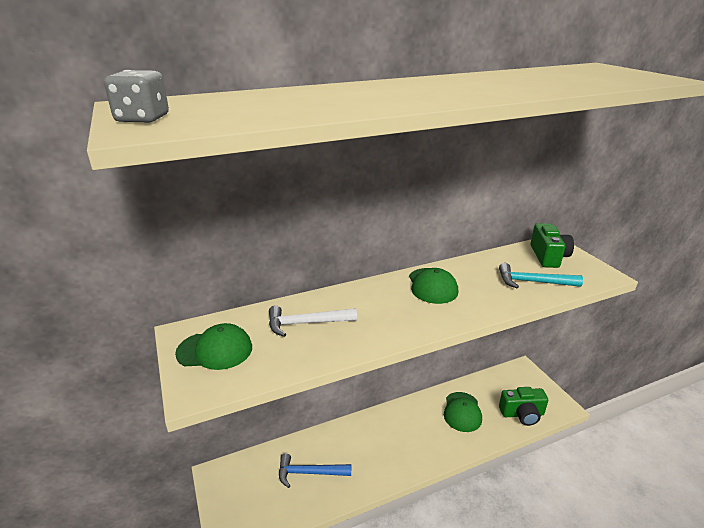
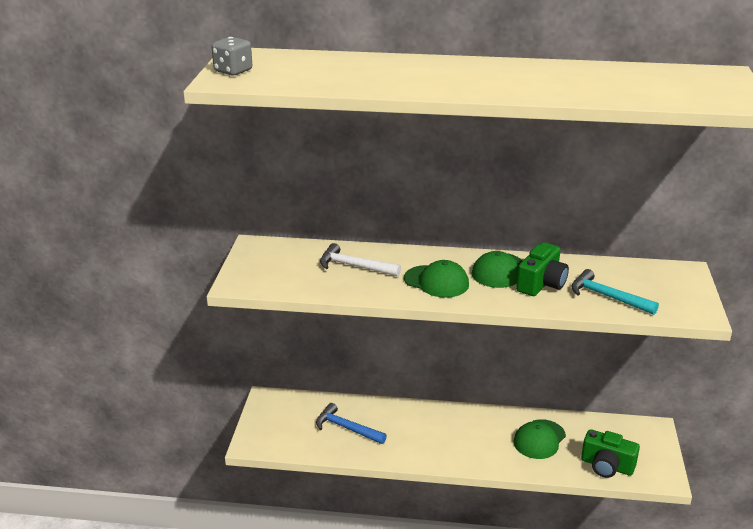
camera: 30 degrees right, 0 degrees up
(215, 350) = (269, 263): green cap -> green cap (436, 281)
(548, 256) = (661, 280): green camera -> green camera (541, 284)

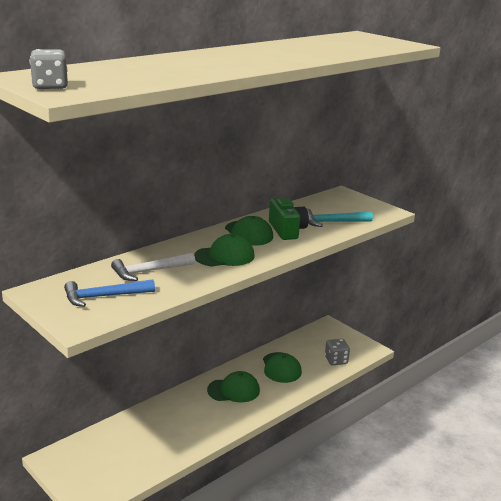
camera: 50 degrees left, 5 degrees down
(346, 428) = (150, 439): blue hammer -> blue hammer (104, 297)
(466, 432) = (233, 390): none -> green cap
(607, 466) = (336, 360): green camera -> grey dice

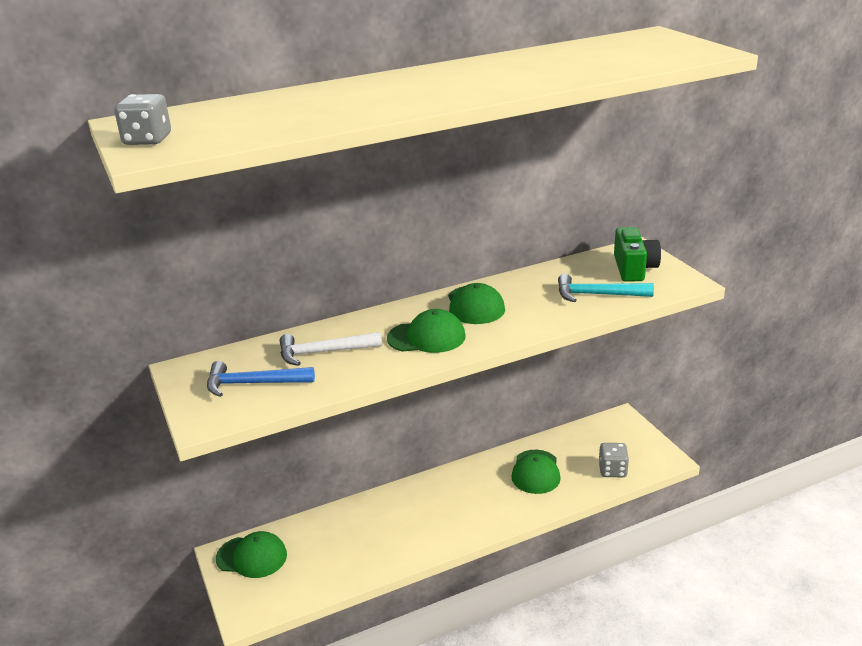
camera: 20 degrees right, 5 degrees up
(233, 390) = (463, 495): green cap -> green cap (252, 557)
(287, 230) = (528, 303): green camera -> green camera (634, 268)

